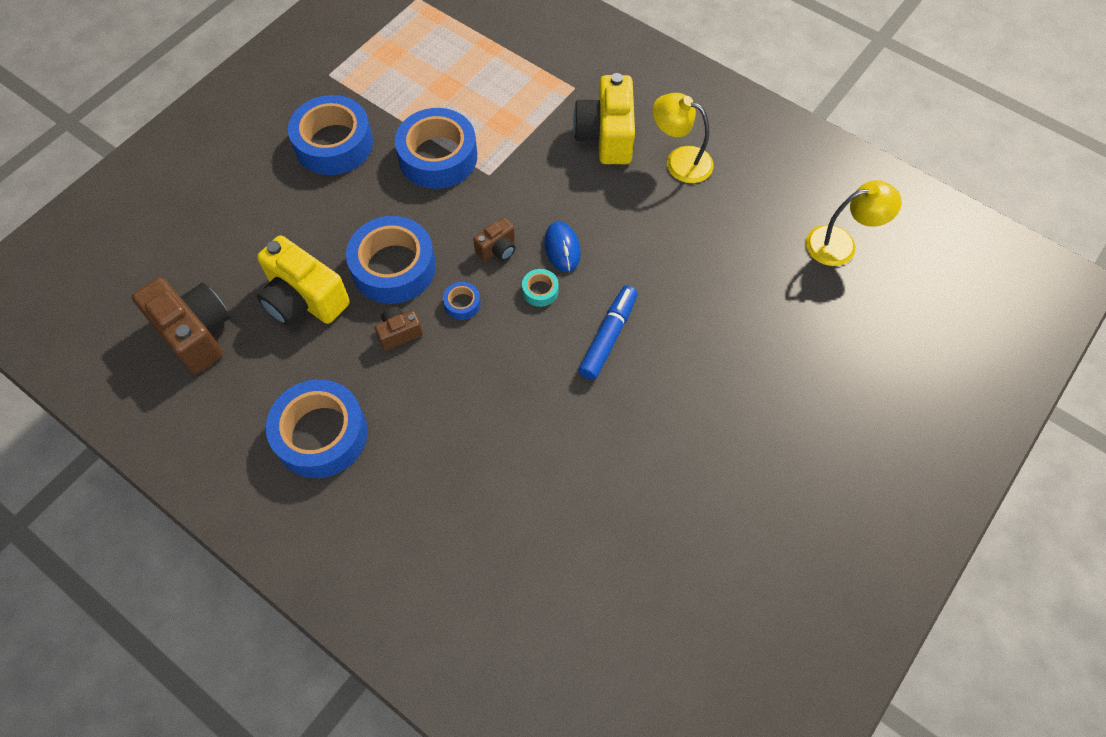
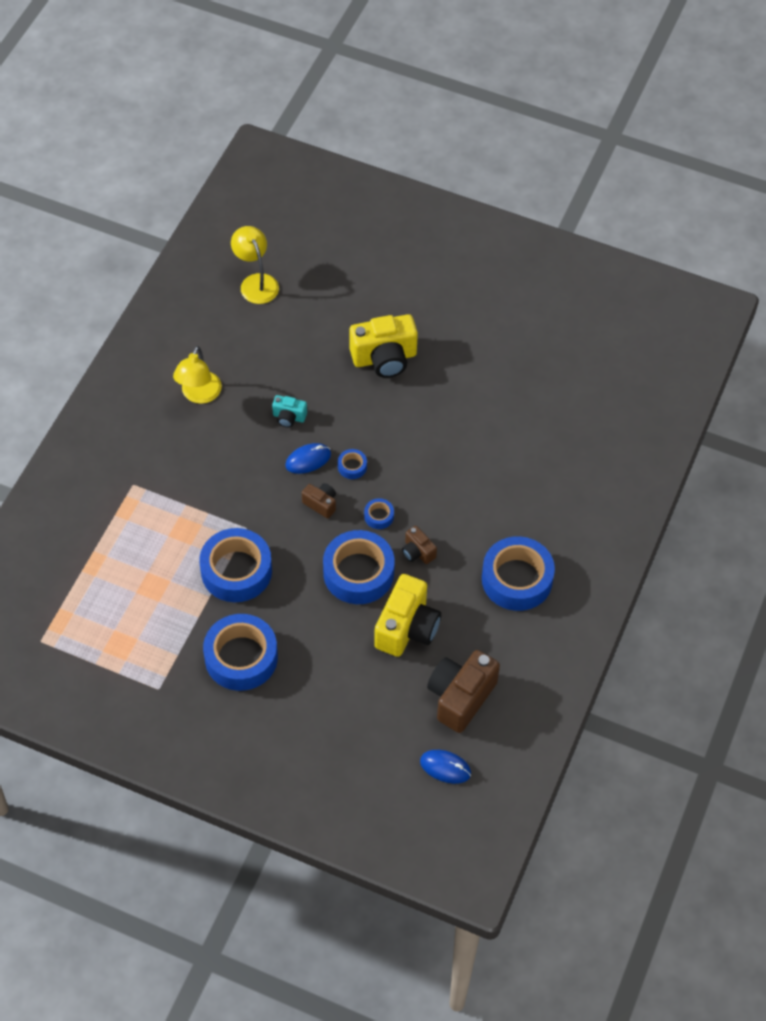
camera: 105 degrees left, 5 degrees down
(122, 298) = (445, 767): none -> blue mouse
(540, 290) = (352, 466): turquoise tape -> blue tape
(606, 136) = (184, 451): yellow camera -> yellow camera (384, 358)
(608, 337) = (380, 415): blue marker -> none
(628, 240) = (289, 417): none -> turquoise camera

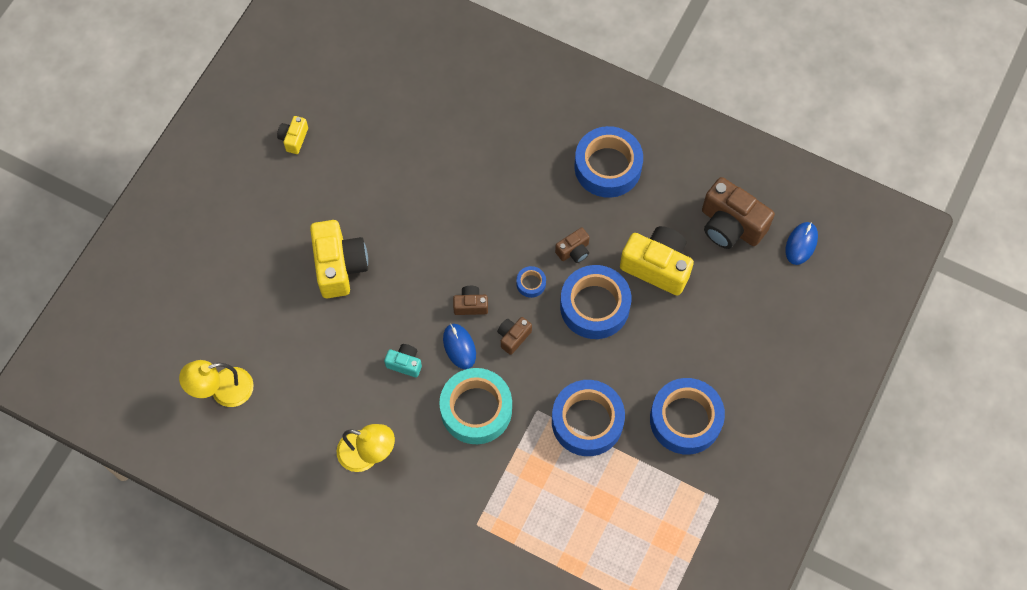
camera: 85 degrees left, 10 degrees up
(245, 477) = (476, 409): none -> turquoise tape
(289, 417) = (405, 363): turquoise camera -> turquoise camera turned 90 degrees counterclockwise
(352, 466) = (470, 305): blue tape -> brown camera
(515, 310) = (294, 139): none -> yellow camera

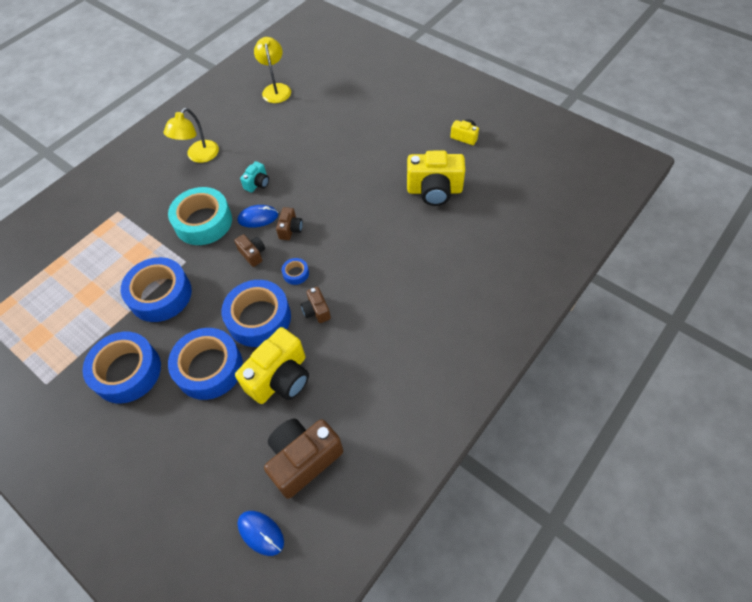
camera: 105 degrees right, 10 degrees down
(339, 266) = (349, 154): yellow camera -> yellow camera (434, 190)
(607, 167) = (396, 354): blue tape -> blue tape (209, 368)

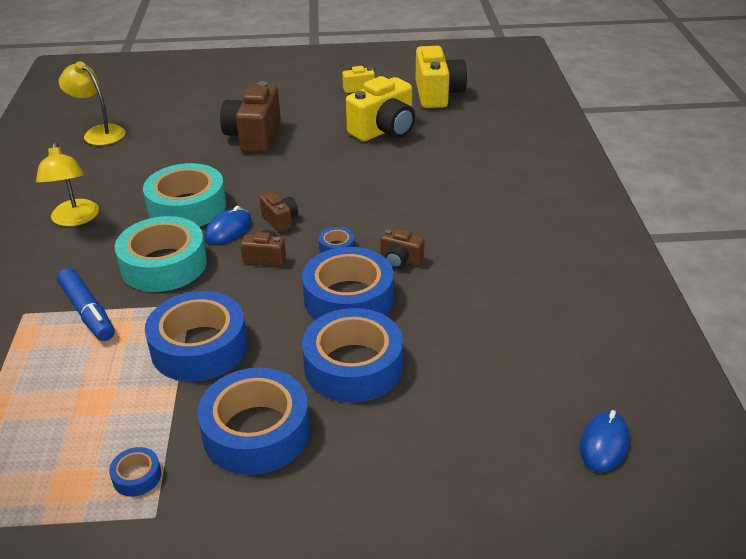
camera: 45 degrees left, 20 degrees down
(61, 355) = (137, 476): none -> blue tape
(141, 231) = (88, 312): none -> blue marker
(257, 183) = (187, 206): turquoise camera -> turquoise tape
(261, 533) = (604, 444): blue mouse -> blue mouse turned 60 degrees counterclockwise
(280, 378) = (441, 326): yellow camera -> yellow camera (437, 94)
(303, 459) = (556, 365): brown camera -> brown camera (254, 137)

